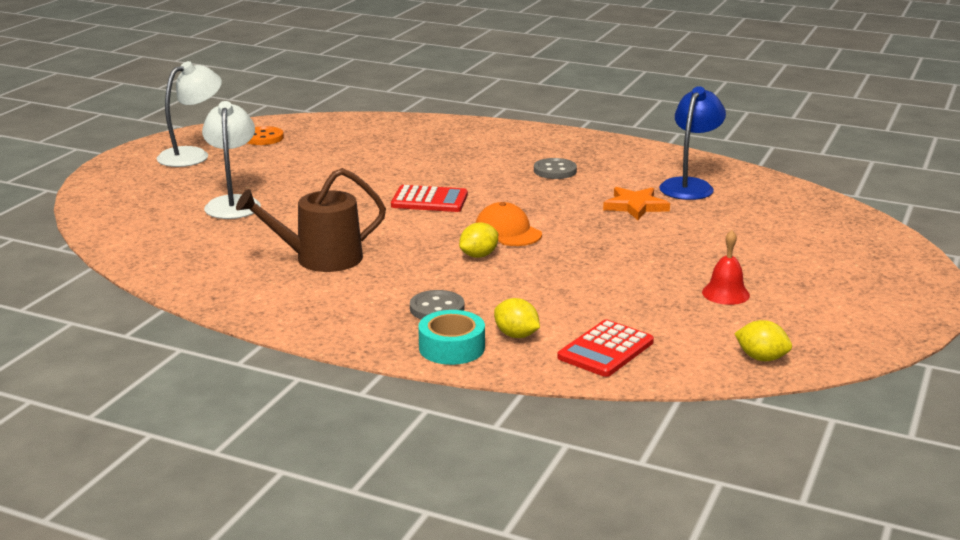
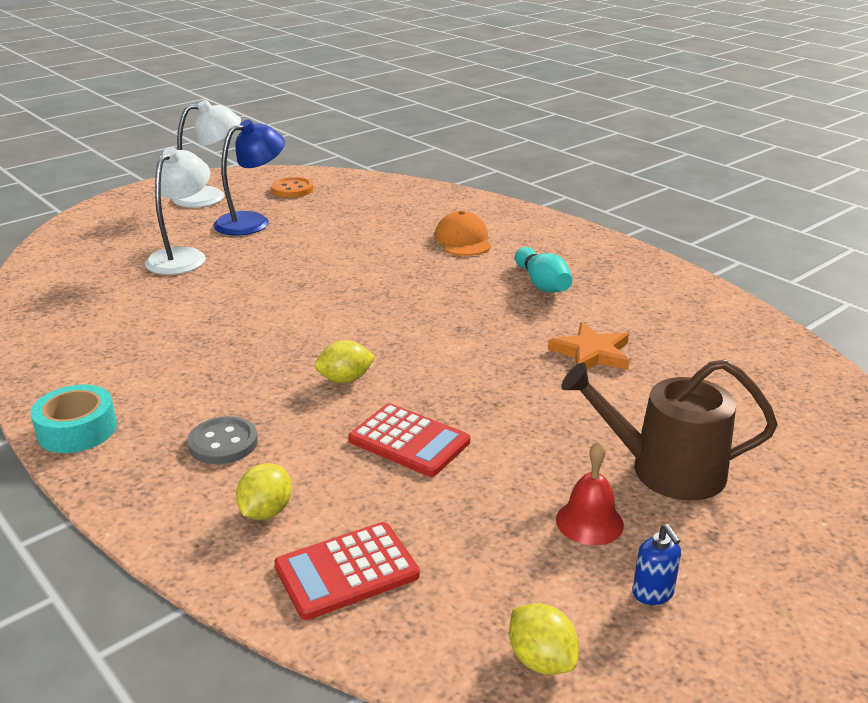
camera: 25 degrees right, 5 degrees up
(320, 259) = (183, 342): brown watering can -> brown watering can (666, 470)
(429, 200) = (369, 294): red calculator -> red calculator (409, 441)
(452, 348) = (176, 508): turquoise tape -> turquoise tape (77, 430)
(508, 231) = (410, 354): orange cap -> orange cap (463, 240)
(516, 335) = (266, 511): yellow lemon -> yellow lemon turned 45 degrees clockwise
(555, 171) = (542, 284): grey button -> turquoise bowling pin
(690, 185) = (687, 338): blue lamp -> blue lamp (252, 221)
(793, 316) = (653, 593): none -> blue soap dispenser

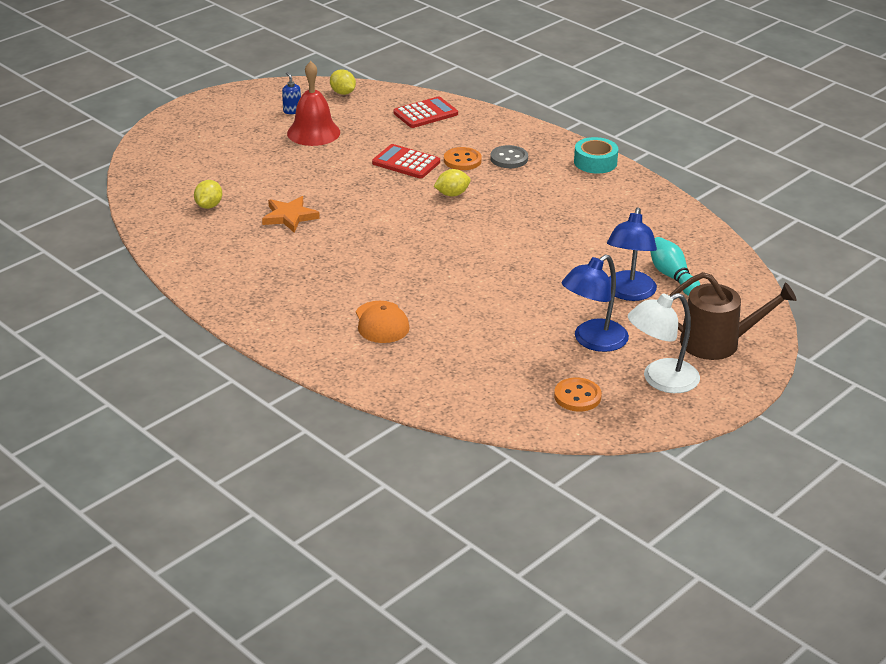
camera: 175 degrees right, 5 degrees up
(183, 256) = (628, 293): white lamp -> blue lamp
(266, 511) = (471, 132): yellow lemon -> yellow lemon (209, 206)
(308, 442) = (462, 160): none -> orange button
(542, 284) = (314, 274): turquoise bowling pin -> turquoise bowling pin (672, 276)
(589, 522) = (313, 132): red bell -> red bell, size x1.64
(666, 470) = (267, 154): brown watering can -> brown watering can (717, 343)

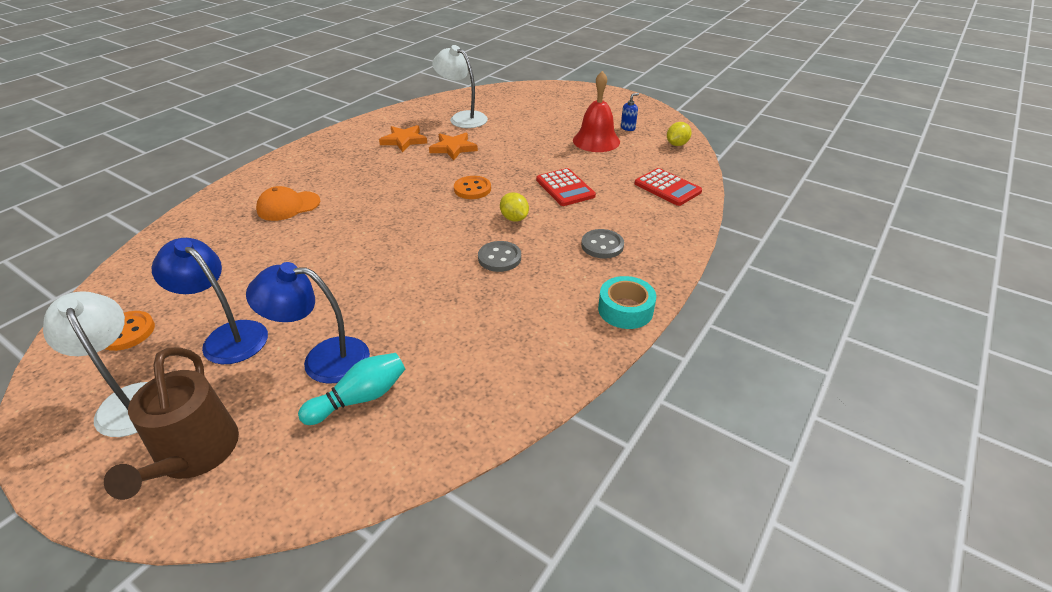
camera: 80 degrees right, 5 degrees up
(209, 206) = (462, 118): yellow lemon -> white lamp
(252, 248) = (404, 140): none -> orange star
(406, 162) = (565, 188): red calculator -> red calculator turned 135 degrees clockwise
(462, 160) = (584, 217): orange button -> orange button (472, 189)
(514, 207) = (499, 258): none -> grey button

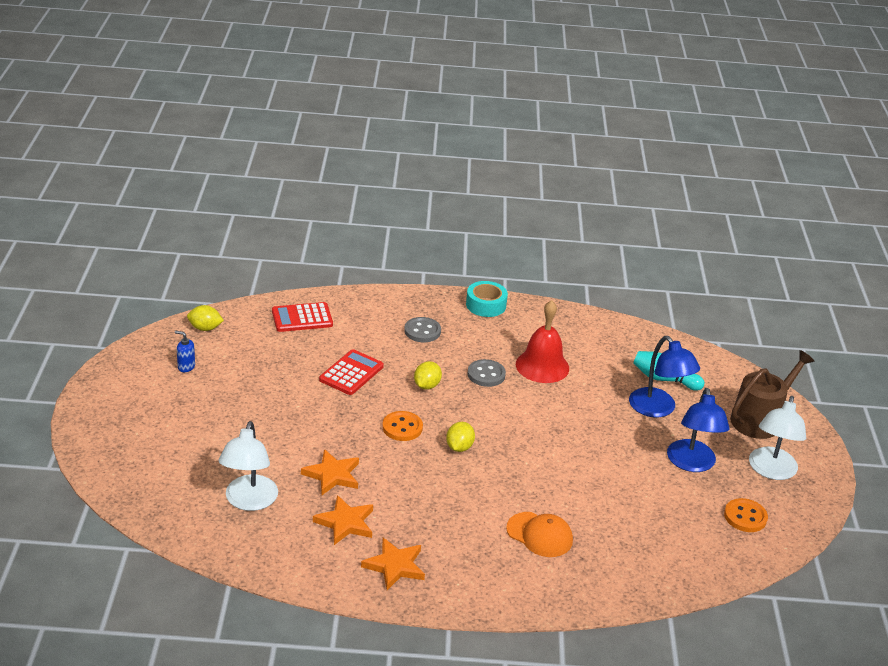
camera: 125 degrees left, 5 degrees down
(346, 145) = (395, 566): none -> orange star
(420, 206) = (459, 447): none -> yellow lemon
(596, 141) = (235, 380): red bell -> red bell (542, 366)
(667, 188) = (302, 318): red calculator -> red calculator turned 120 degrees counterclockwise

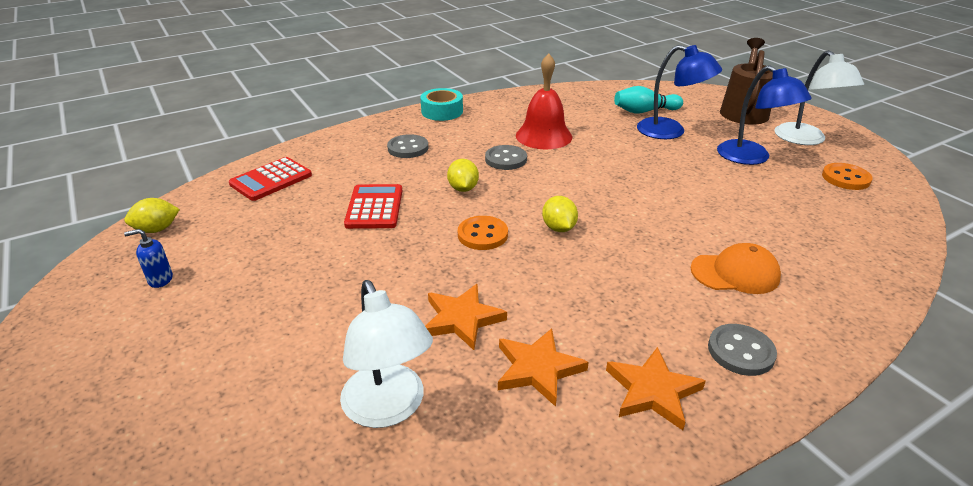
camera: 30 degrees left, 0 degrees up
(474, 575) = (740, 351): none -> grey button

